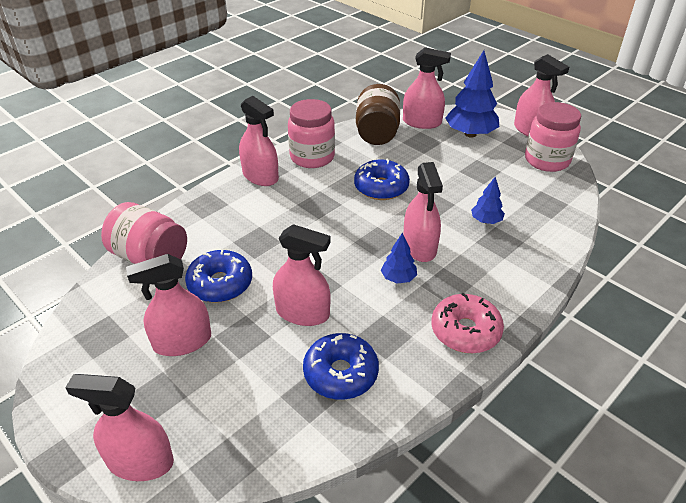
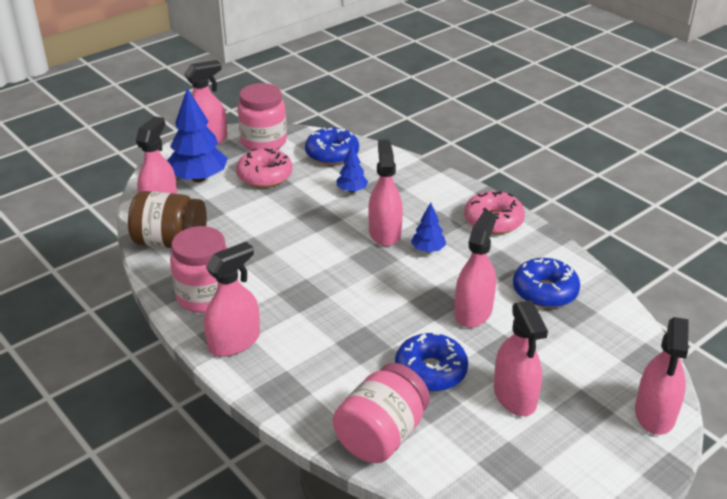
camera: 85 degrees left, 5 degrees down
(381, 187) = (282, 248): blue donut -> blue donut (332, 154)
(419, 247) = (385, 233): pink spray bottle -> pink spray bottle turned 90 degrees counterclockwise
(488, 167) = (265, 176): none -> pink donut

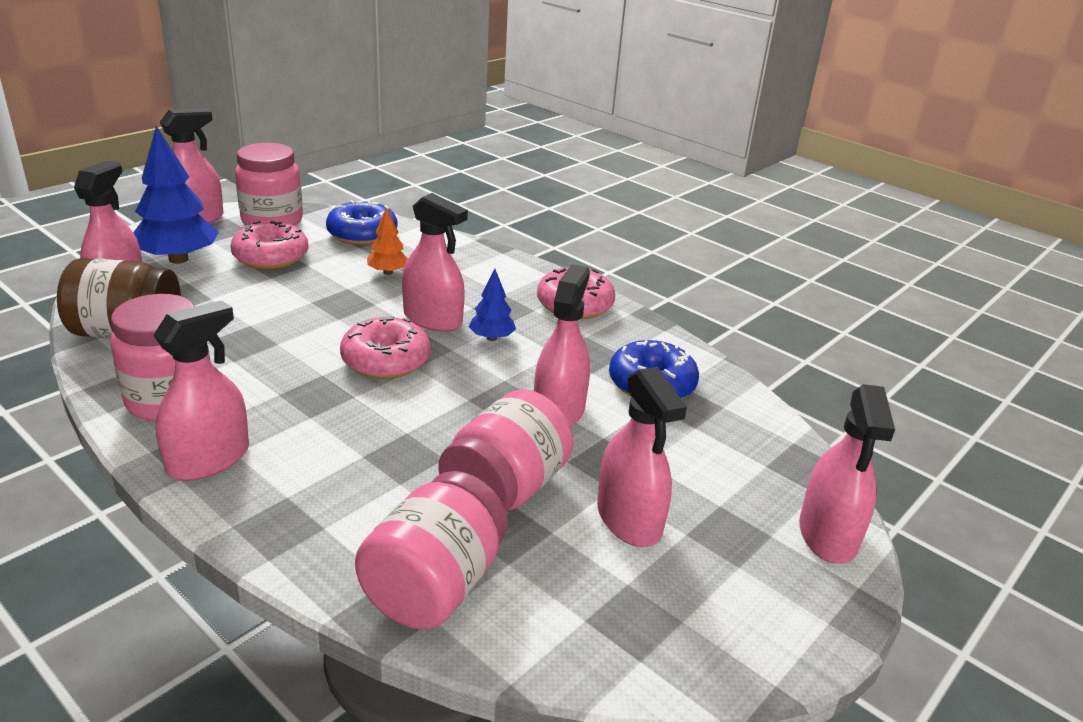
camera: 10 degrees left, 5 degrees down
(350, 268) = (386, 360): none -> pink donut
(352, 190) = (388, 272): blue tree -> orange tree
(385, 233) = (433, 319): pink spray bottle -> pink spray bottle turned 135 degrees clockwise
(430, 371) = (504, 490): blue donut -> pink jar

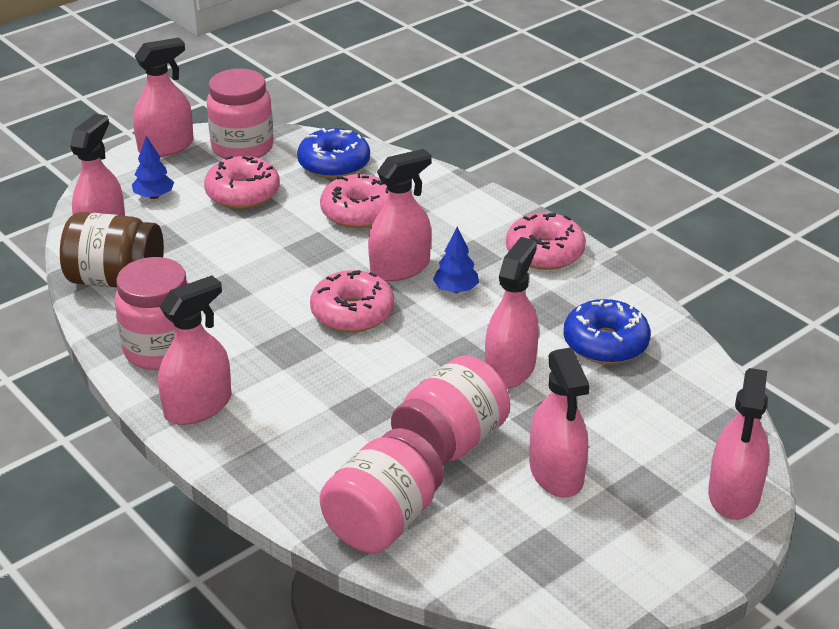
camera: 10 degrees right, 5 degrees up
(178, 259) = (154, 196): blue tree -> blue tree, size x0.52
(388, 272) = (358, 212): orange tree -> pink donut
(433, 319) = (400, 268): pink spray bottle -> pink spray bottle turned 75 degrees counterclockwise

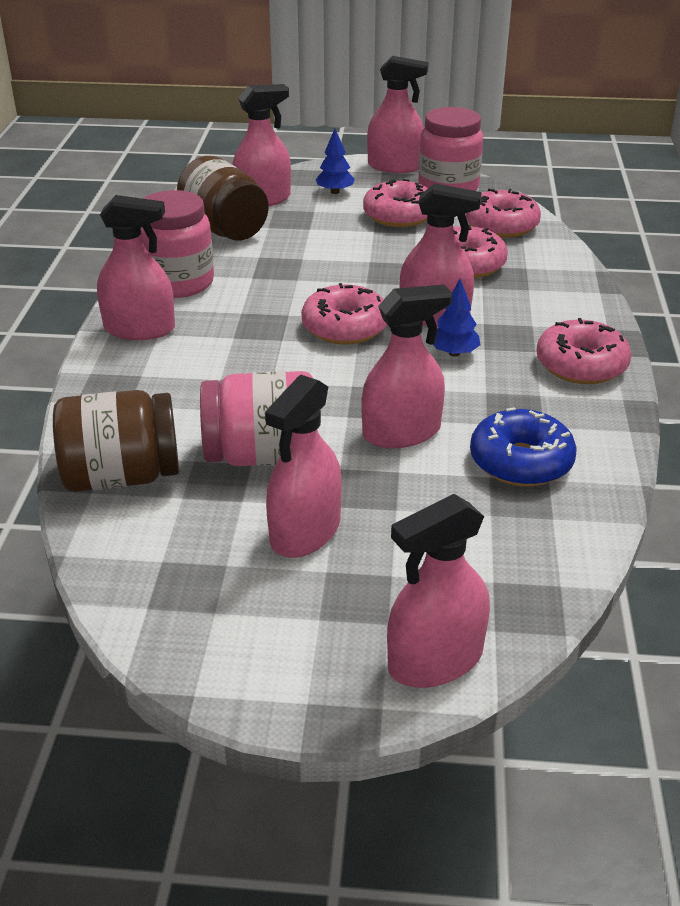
camera: 45 degrees right, 0 degrees up
(334, 164) = (501, 226): blue donut -> pink donut
(383, 521) = (122, 476): pink jar -> brown jar

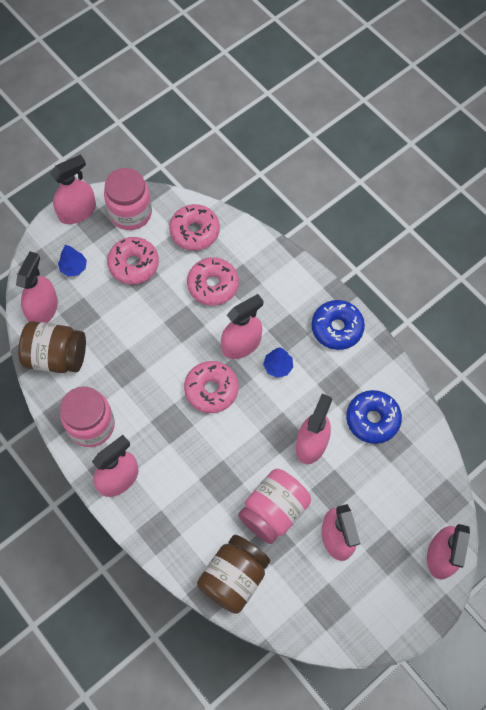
camera: 45 degrees left, 30 degrees up
(581, 365) = (337, 328): pink donut -> blue donut

